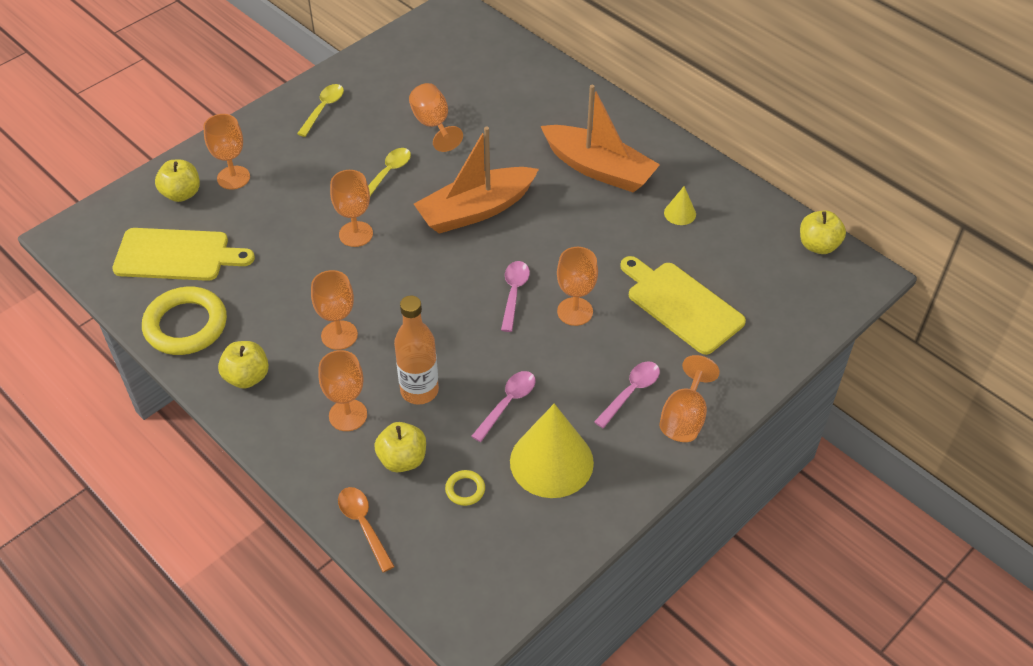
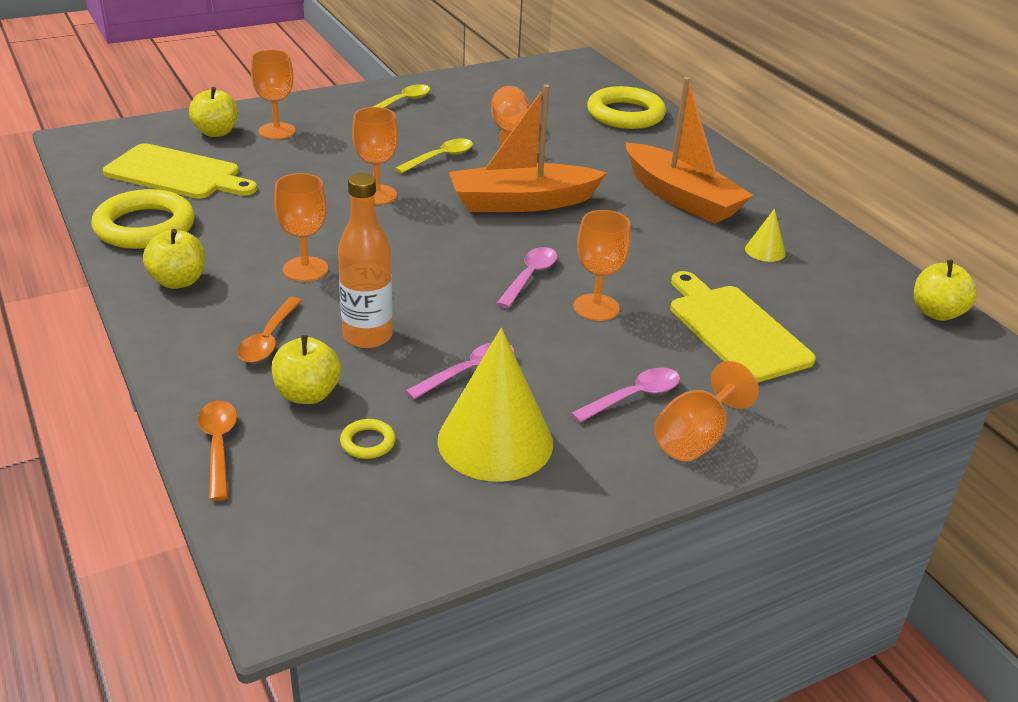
camera: 15 degrees right, 15 degrees down
(348, 415) = (269, 339): orange goblet -> orange spoon
(520, 74) = (625, 114): none -> yellow ring

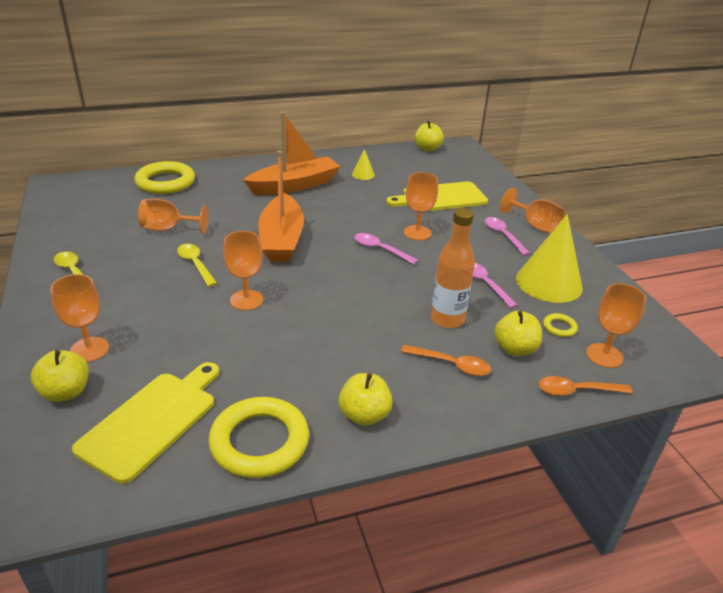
camera: 80 degrees left, 0 degrees up
(305, 269) = (356, 343): orange goblet -> orange goblet (604, 355)

